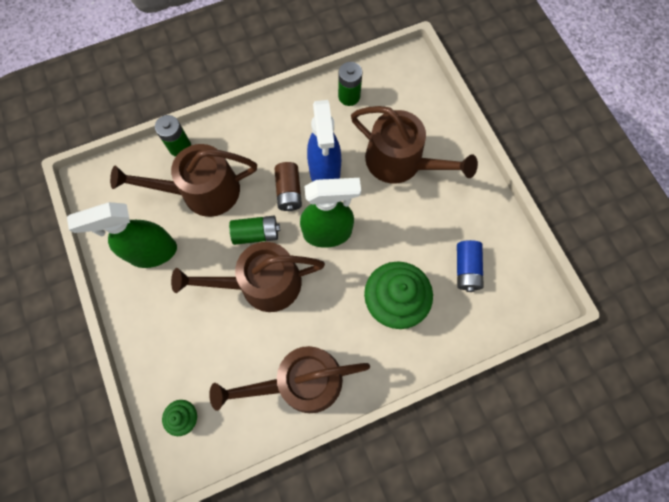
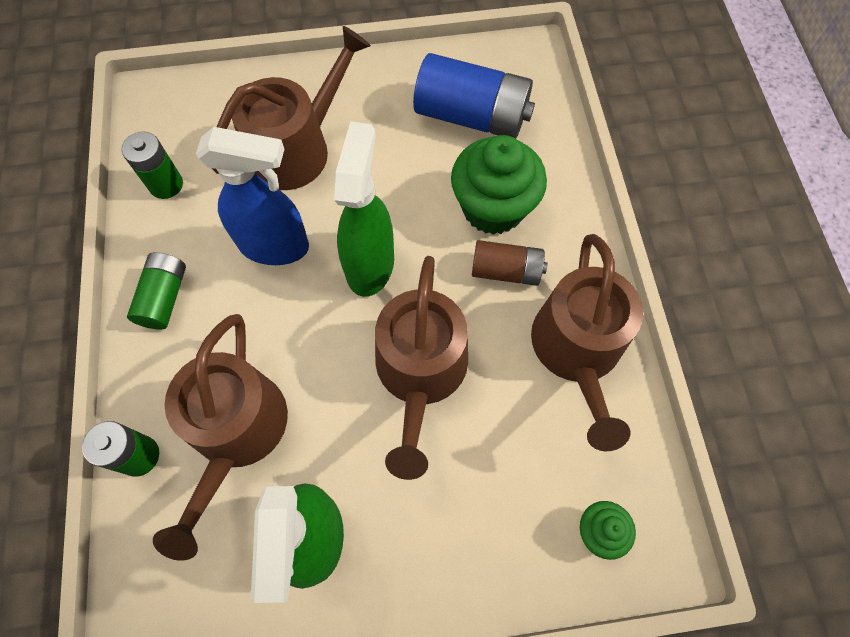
camera: 75 degrees left, 5 degrees down
(256, 233) = (338, 364): green battery -> green battery (164, 297)
(289, 192) = (287, 302): brown battery -> brown battery (506, 271)
(466, 269) = (472, 116): blue battery -> blue battery, size x1.74

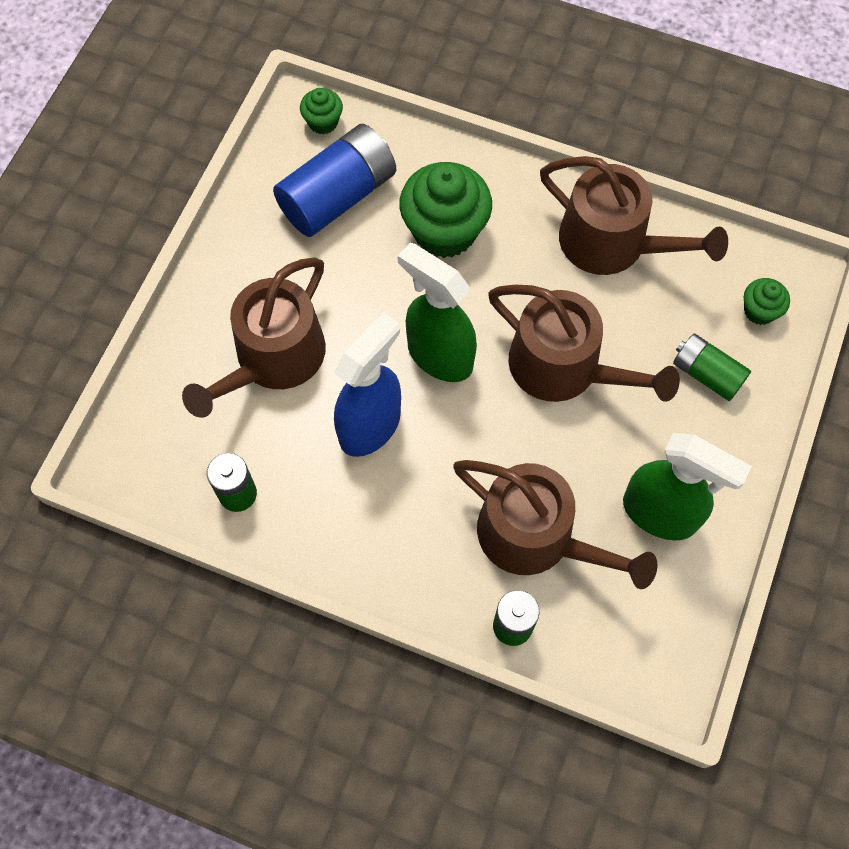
camera: 60 degrees left, 0 degrees up
(164, 297) = (366, 544): green battery -> green battery (706, 374)
(296, 148) = (273, 359): brown watering can -> brown watering can turned 135 degrees counterclockwise
(506, 271) = (511, 254): brown battery -> none
(532, 72) = (323, 122): none -> green cupcake

